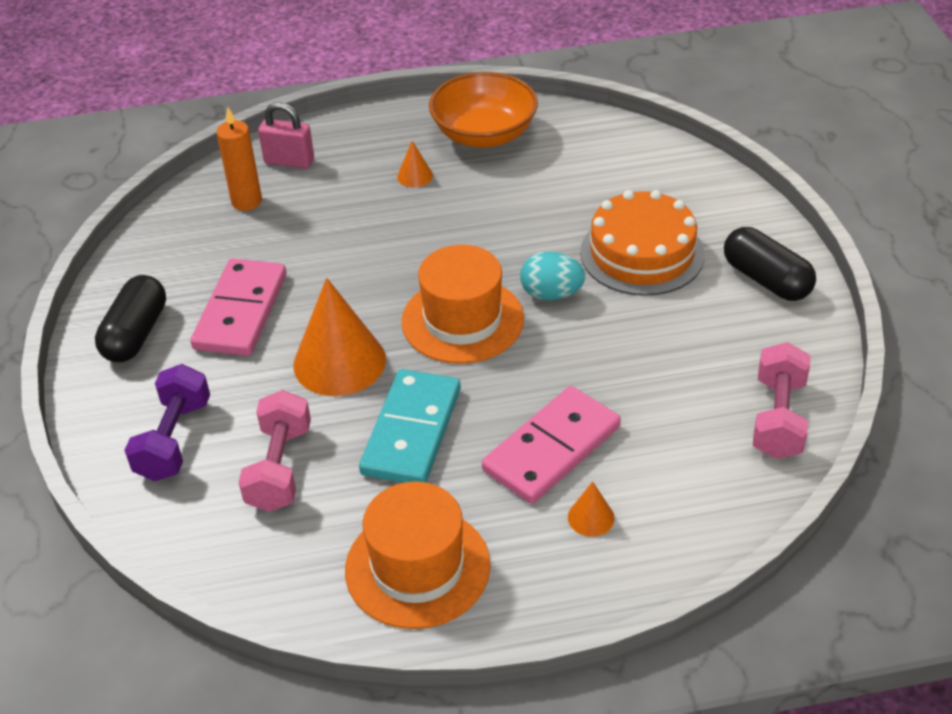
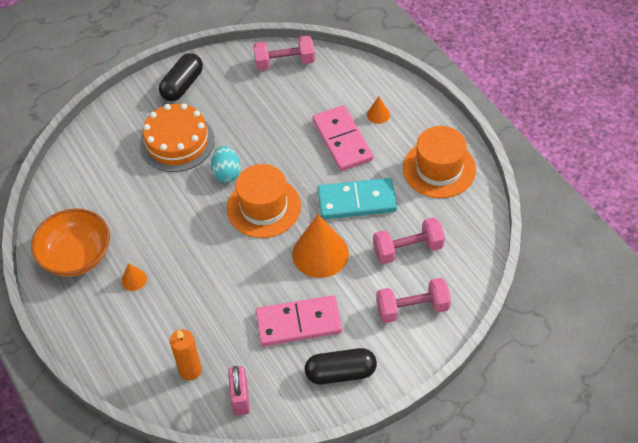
camera: 110 degrees left, 10 degrees up
(174, 440) = (412, 308): purple dumbbell -> pink dumbbell
(289, 161) = (137, 363): pink padlock -> pink padlock (240, 398)
(552, 449) = (342, 140): pink domino -> pink domino turned 45 degrees clockwise

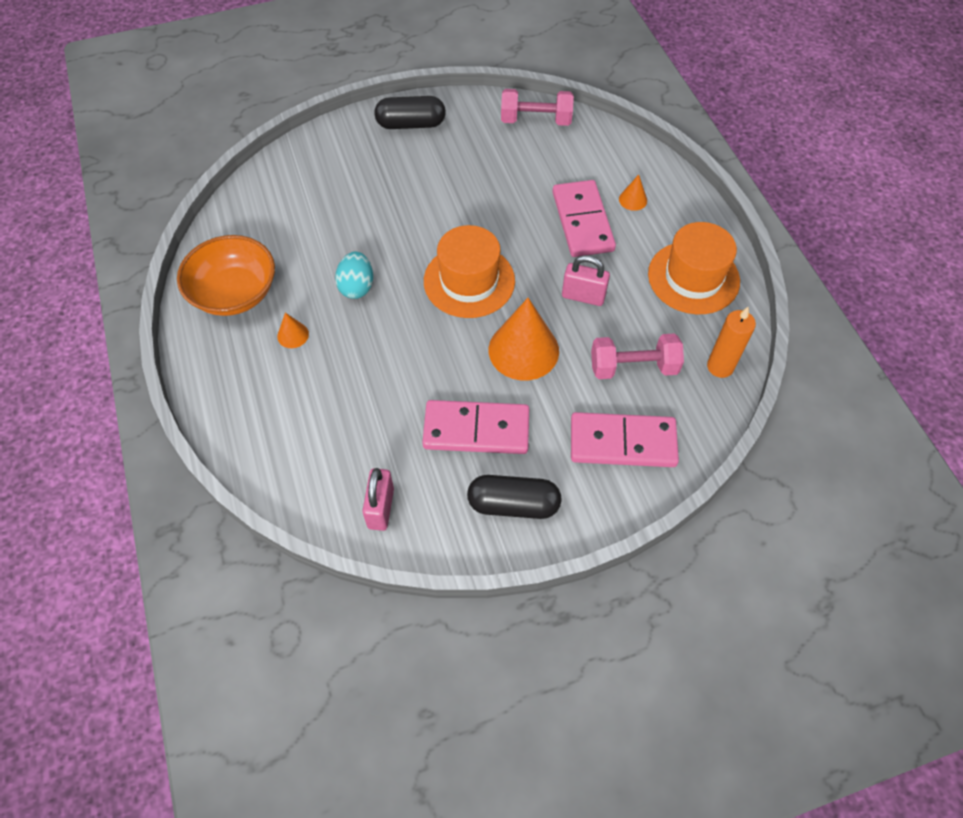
camera: 10 degrees right, 5 degrees up
(177, 142) = (387, 186): orange cake -> none
(182, 85) = (411, 124): black capsule -> black capsule turned 45 degrees clockwise
(190, 370) = (329, 460): orange candle -> orange candle (720, 367)
(227, 173) = (435, 233): turquoise egg -> turquoise egg (357, 287)
(356, 201) = (583, 296): turquoise domino -> pink padlock
(412, 308) = (622, 442): pink dumbbell -> pink domino

